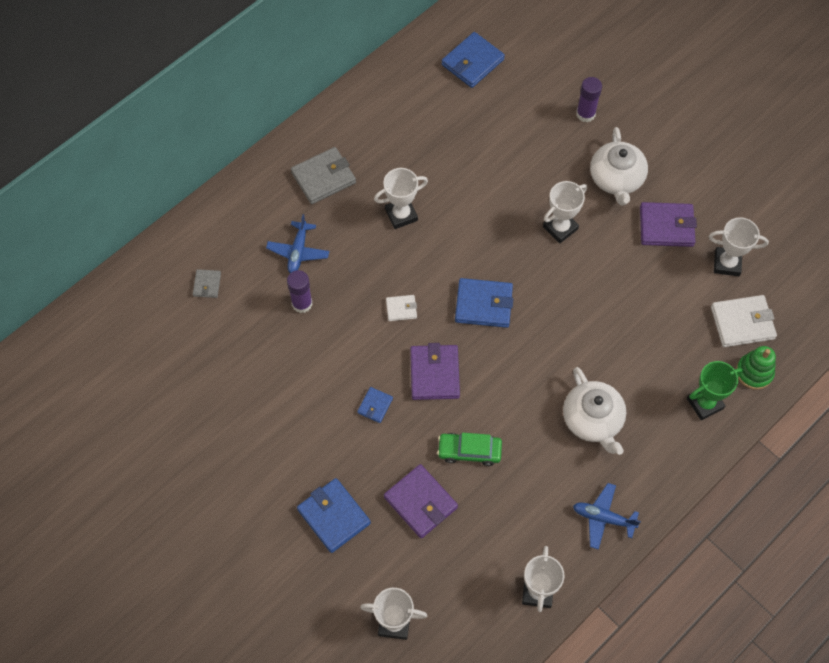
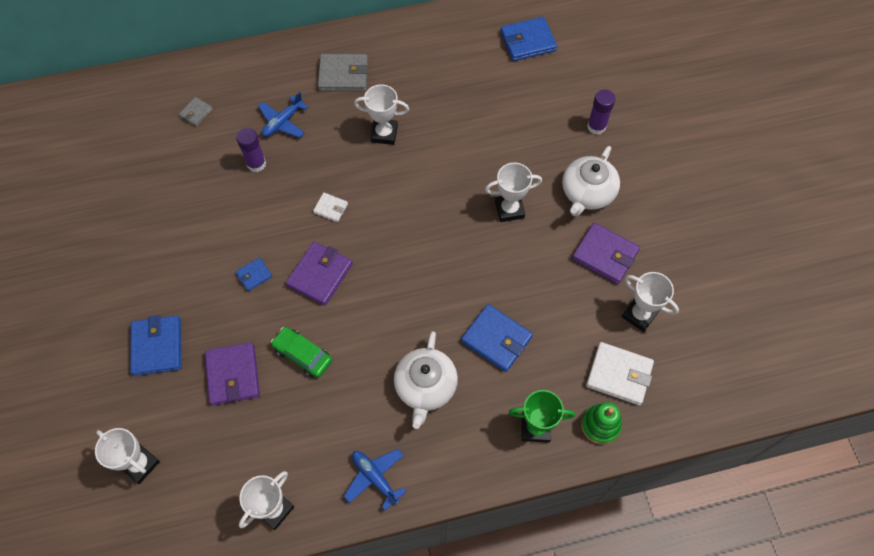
camera: 30 degrees right, 0 degrees up
(483, 305) = (400, 240): blue wallet -> blue wallet (496, 339)

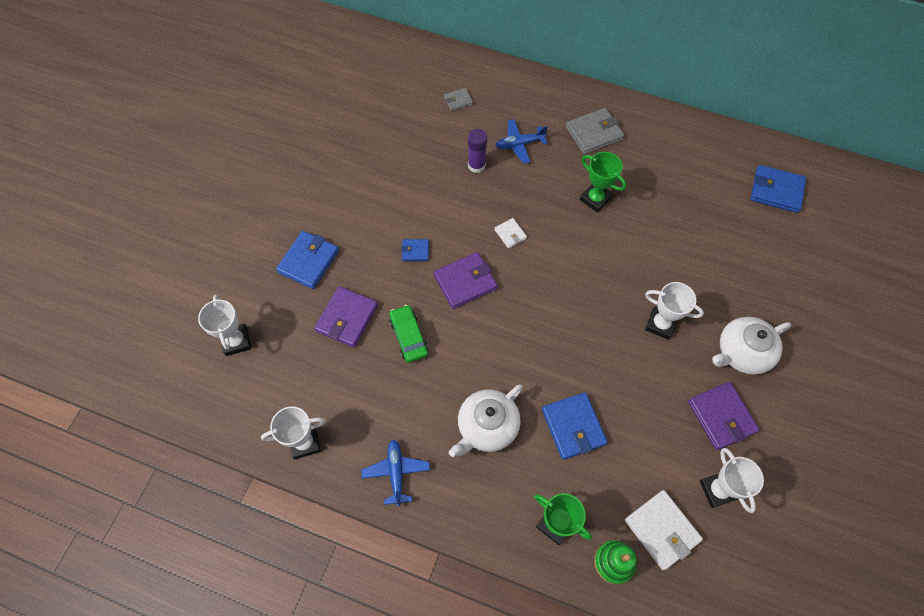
camera: 35 degrees right, 0 degrees up
(343, 75) = (594, 133): grey wallet -> grey wallet turned 60 degrees counterclockwise
(384, 133) = (595, 199): white trophy -> green trophy
(596, 127) = (791, 300): purple glue stick -> none

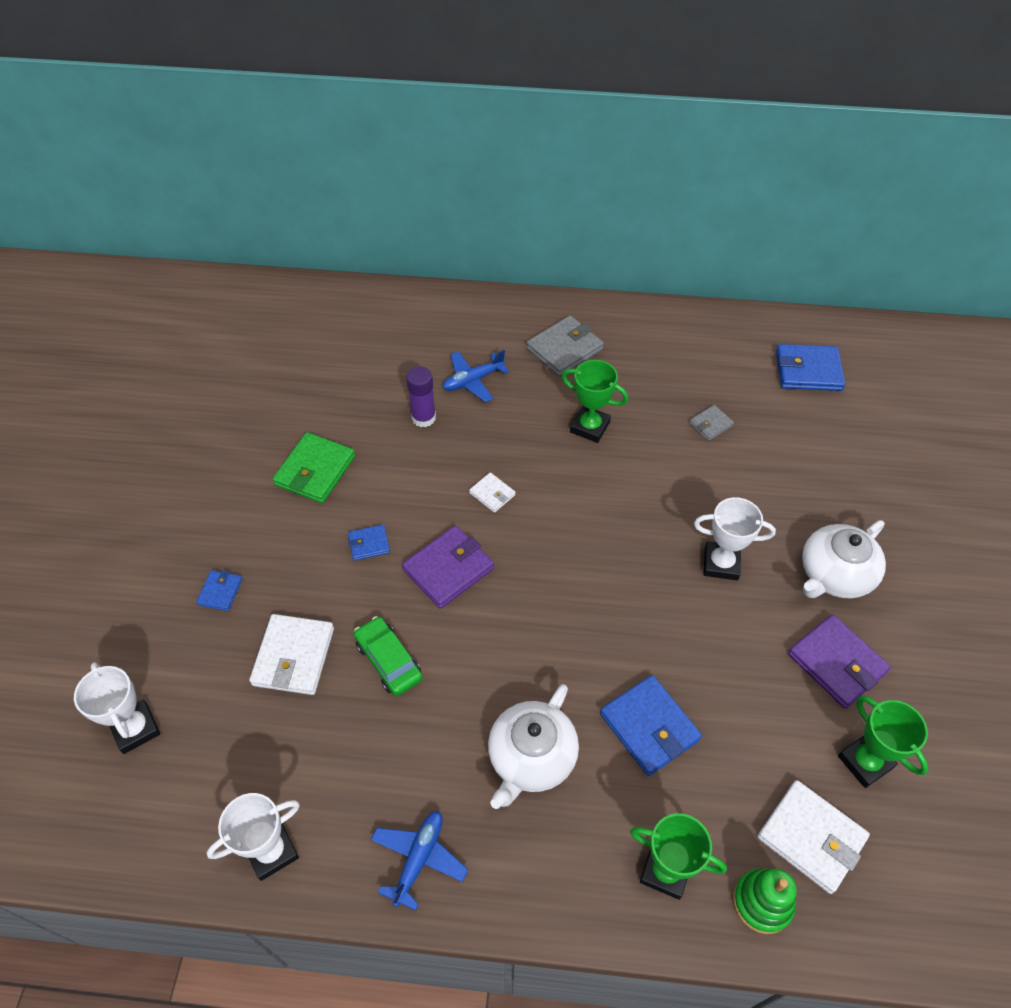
camera: 15 degrees left, 10 degrees down
(309, 261) = (220, 592): blue wallet -> blue wallet, size x0.53
(347, 318) = (293, 657): purple wallet -> white wallet
(391, 188) = (315, 470): none -> green wallet
(396, 472) = (419, 859): blue plane -> blue plane turned 45 degrees clockwise
(458, 100) = (378, 344): grey wallet -> grey wallet (710, 424)
(717, 490) = (865, 762): white trophy -> green trophy

